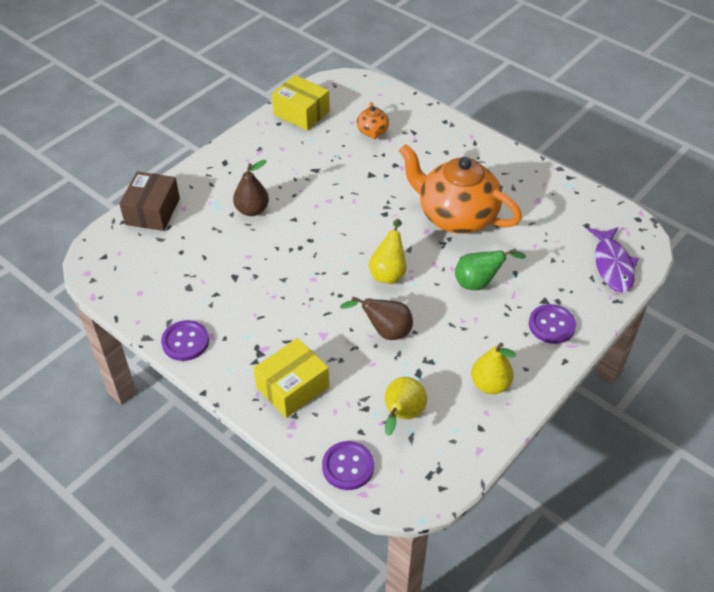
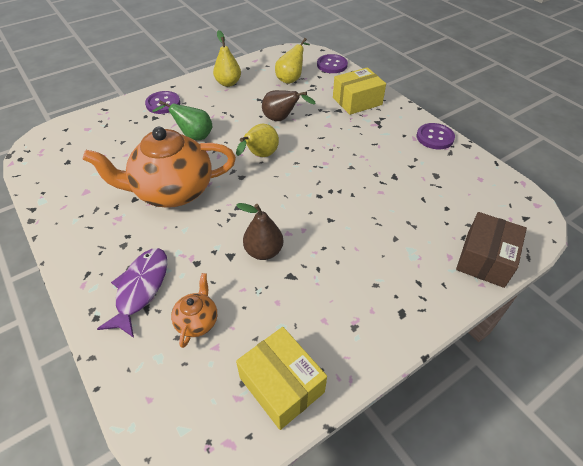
camera: 165 degrees left, 0 degrees up
(252, 210) = (372, 238): brown pear -> brown pear (263, 251)
(456, 216) = (172, 191): orange teapot -> orange teapot turned 120 degrees clockwise
(612, 265) = (81, 130): purple fish -> purple fish (141, 289)

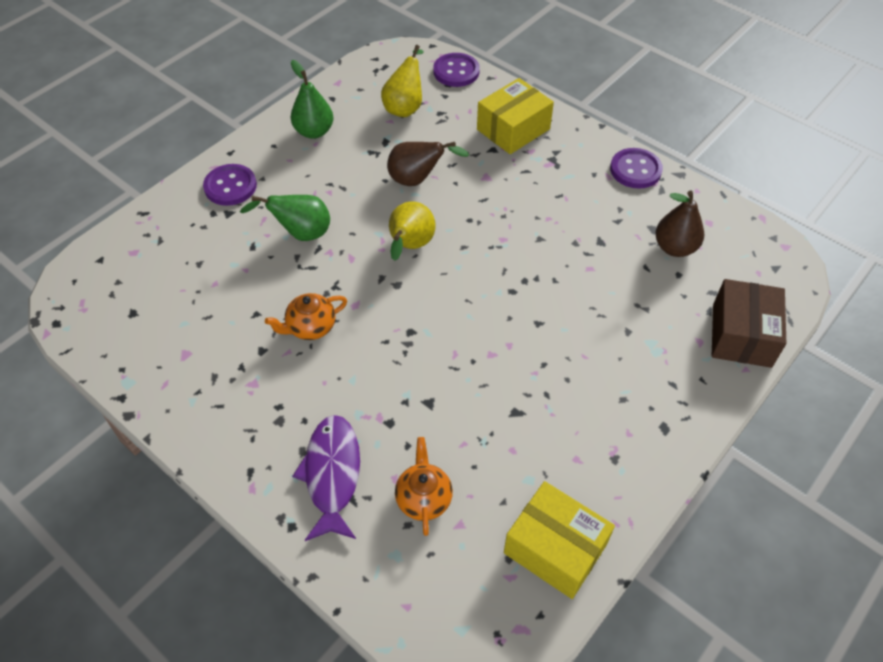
camera: 15 degrees left, 5 degrees up
(172, 191) = (310, 327): orange teapot -> orange teapot, size x0.44
(228, 83) = (314, 131): yellow pear -> green pear
(263, 251) = (470, 387): brown pear -> brown pear (674, 248)

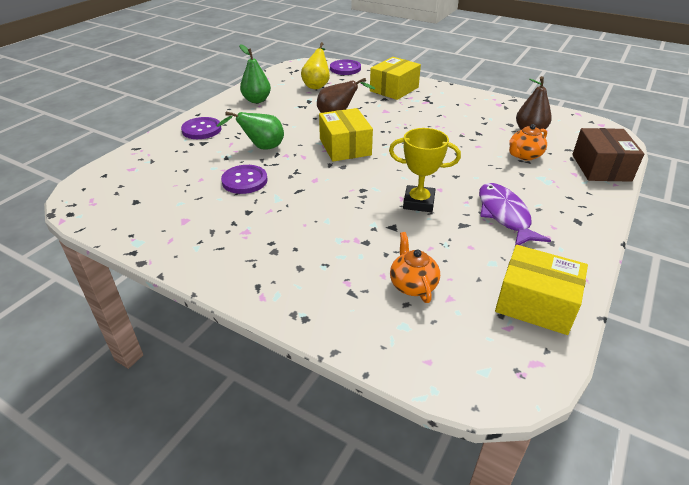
camera: 10 degrees left, 15 degrees down
(310, 327) = (284, 195): orange teapot -> orange teapot (524, 155)
(332, 474) = (330, 279): purple fish -> purple fish (504, 215)
(410, 246) = (345, 147): yellow pear -> yellow box
(474, 365) = (418, 202): none -> yellow trophy
(635, 170) = (483, 100): purple button -> purple button (244, 181)

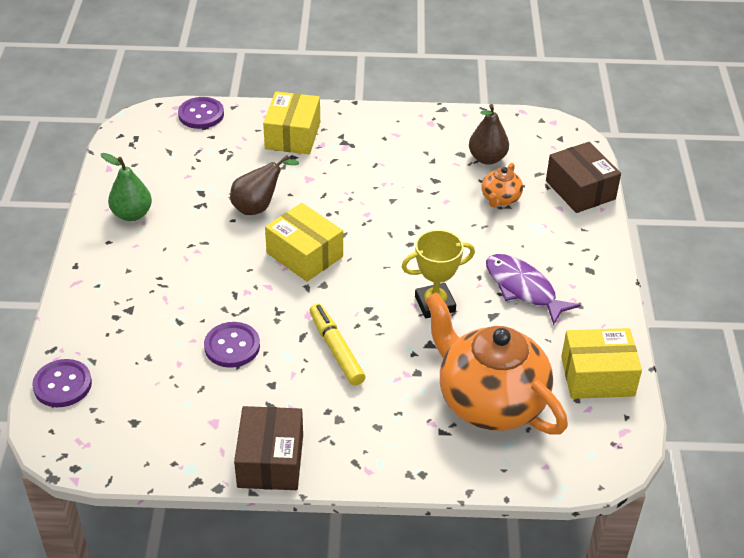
camera: 30 degrees left, 5 degrees up
(196, 259) = (270, 461): none -> brown box
(201, 130) = (107, 290): purple button -> purple button (62, 385)
(261, 148) = (208, 291): green pear -> none
(315, 206) = (336, 349): none -> yellow marker
(317, 85) = (188, 160): yellow pear -> none
(412, 285) = (489, 401): orange teapot -> orange teapot, size x2.28

